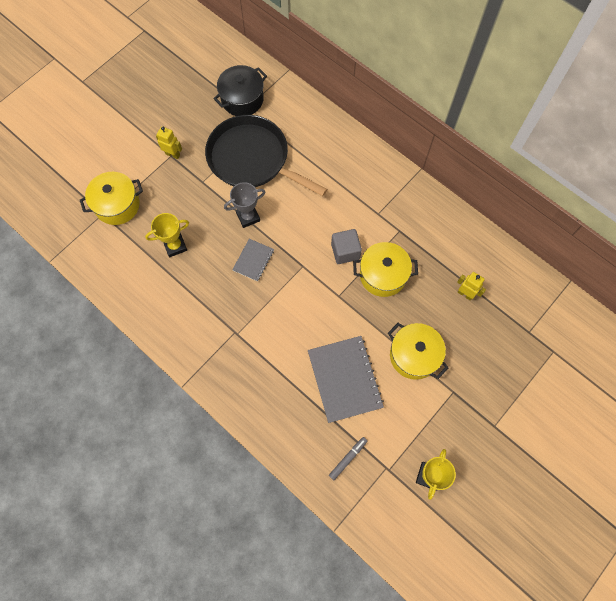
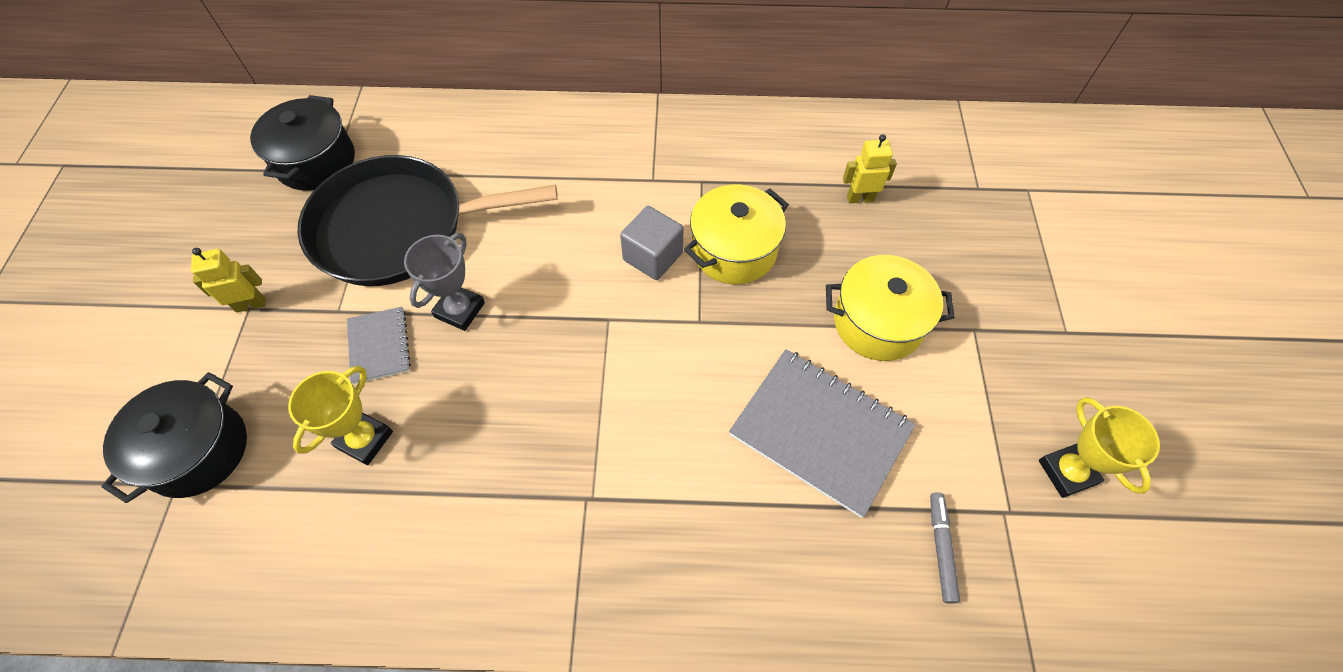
camera: 40 degrees left, 10 degrees down
(117, 205) = (197, 450): yellow pot -> black pot
(253, 260) = (522, 366): grey notebook -> grey notebook (379, 346)

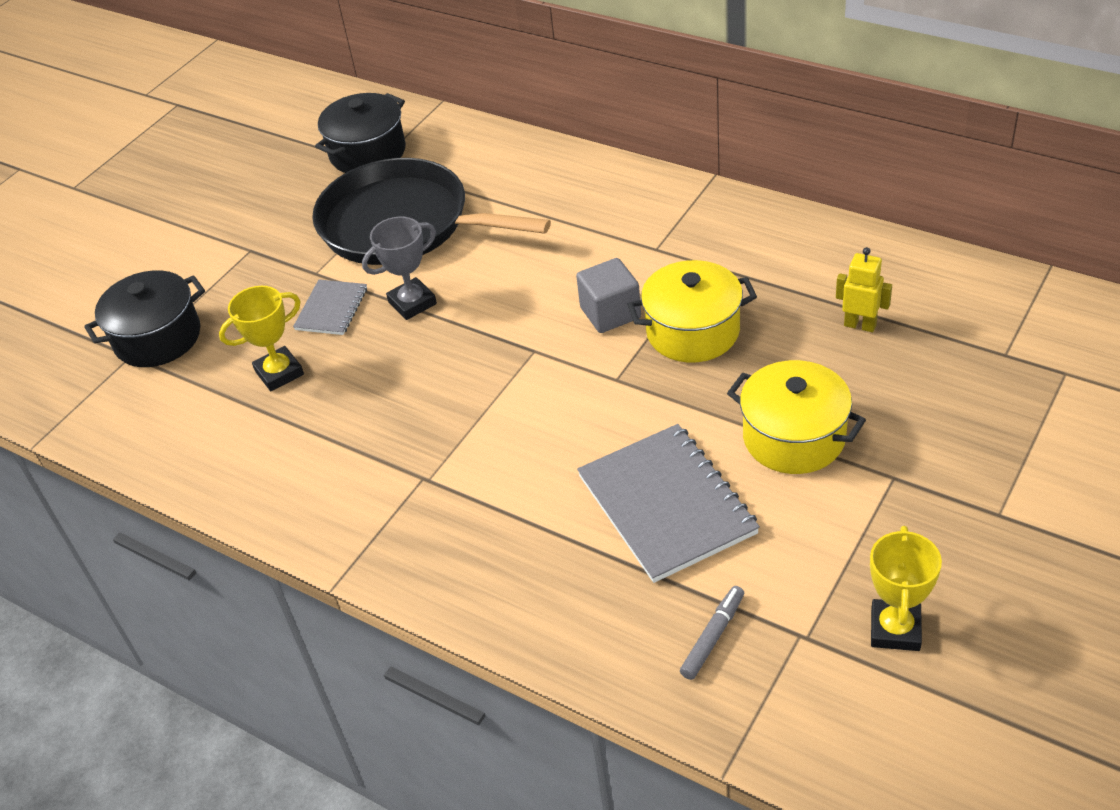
camera: 35 degrees right, 15 degrees down
(251, 304) = (253, 247): yellow robot -> none

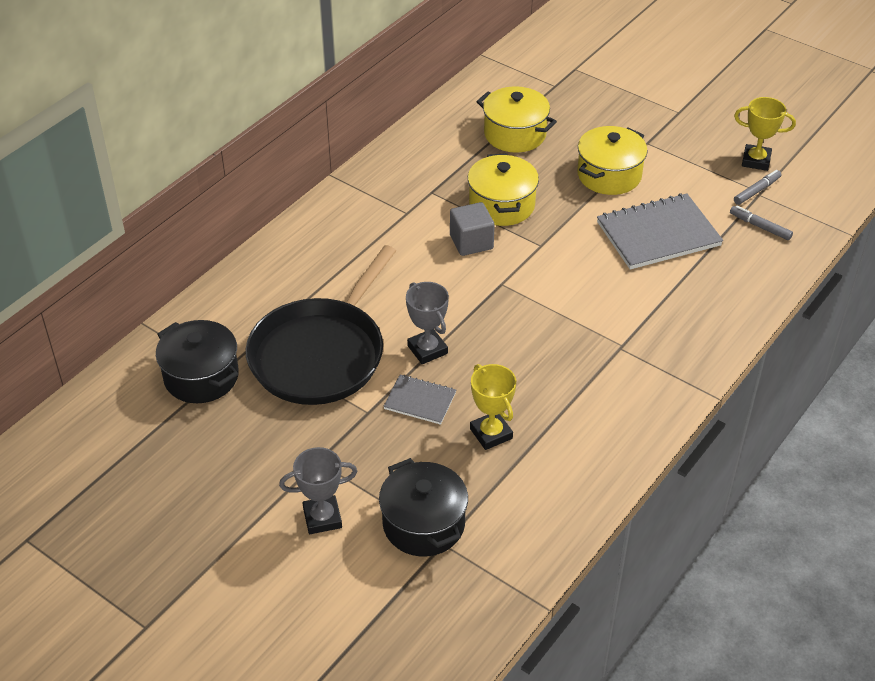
camera: 90 degrees left, 0 degrees up
(176, 266) = (322, 518): none -> grey trophy
(808, 631) = (756, 191): none -> grey marker
(860, 325) = (515, 134): yellow robot -> yellow pot

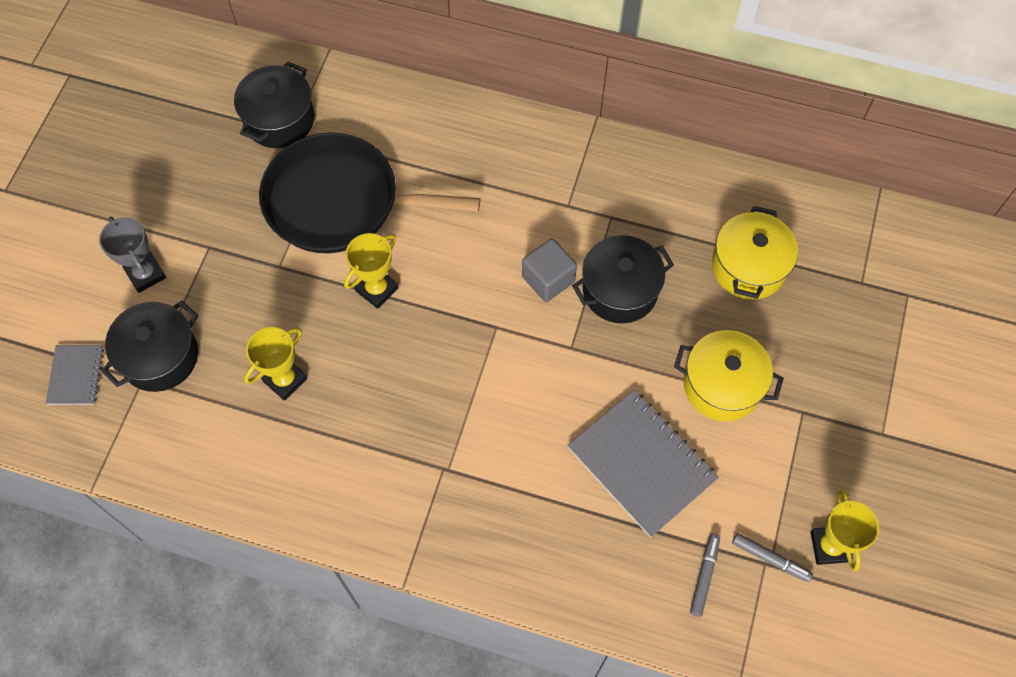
camera: 70 degrees right, 20 degrees up
(420, 401) = (307, 305): grey notebook -> grey notebook (76, 375)
(427, 350) = (377, 289): grey trophy -> yellow trophy
(502, 205) = (620, 290): yellow pot -> black pot

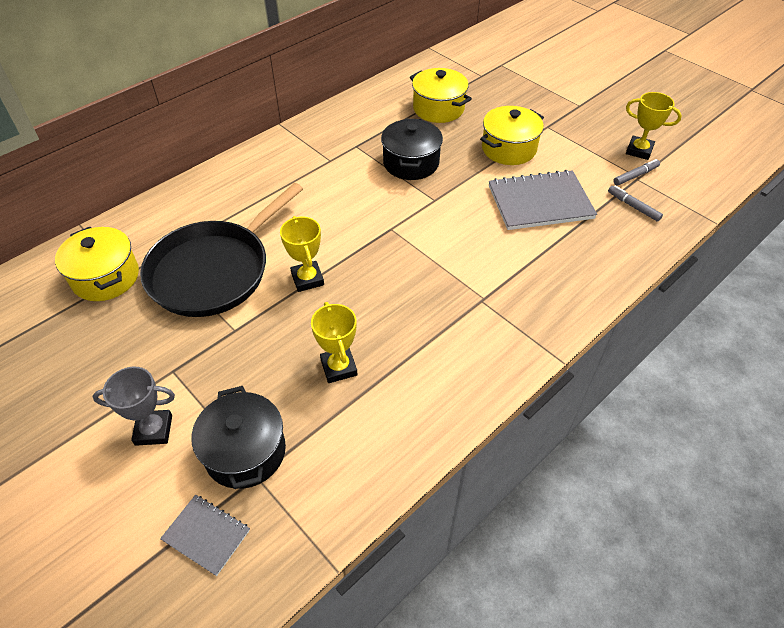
camera: 60 degrees left, 15 degrees down
(279, 120) = (106, 277): black pot -> yellow pot
(548, 279) = (376, 190): grey cube -> none

